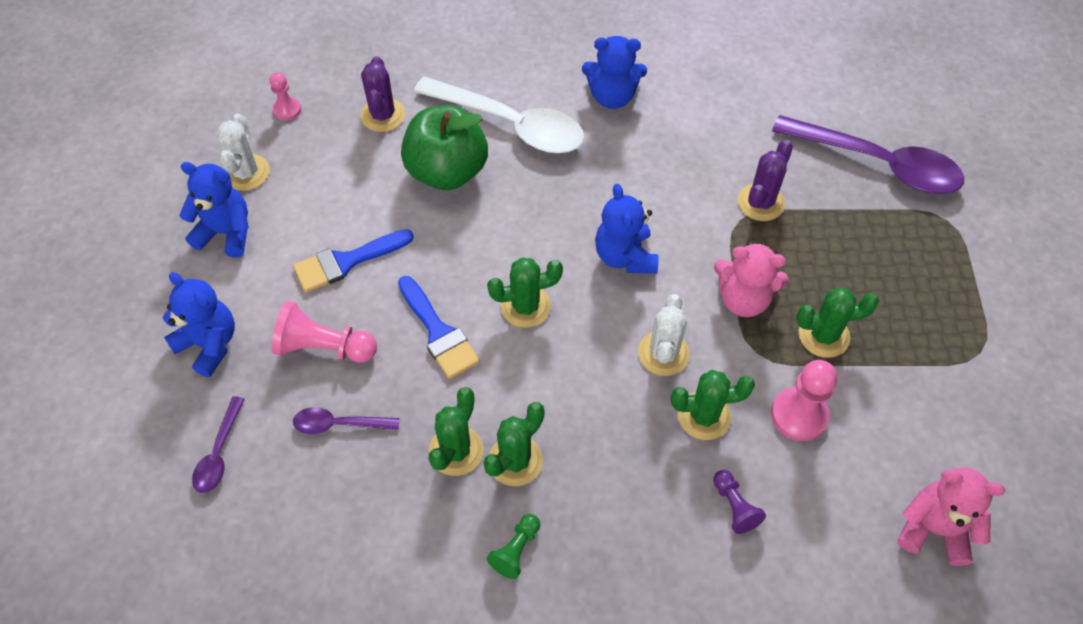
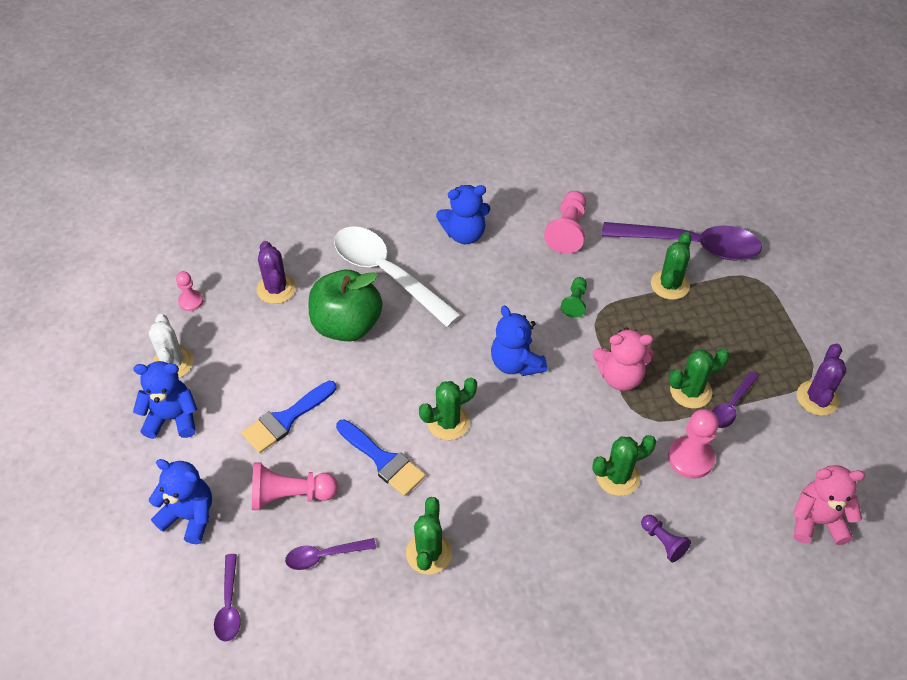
camera: 15 degrees left, 5 degrees down
(510, 124) = (387, 274): white spoon -> white spoon turned 150 degrees counterclockwise
(515, 461) = (479, 549): green cactus -> green cactus (670, 285)
(516, 550) = (503, 620): green pawn -> green pawn (575, 302)
(663, 353) = (571, 434): white cactus -> none
(733, 116) = (567, 230): none -> pink pawn
(761, 202) = (610, 296): purple cactus -> purple cactus (817, 398)
(868, 364) = (731, 406): none -> purple spoon

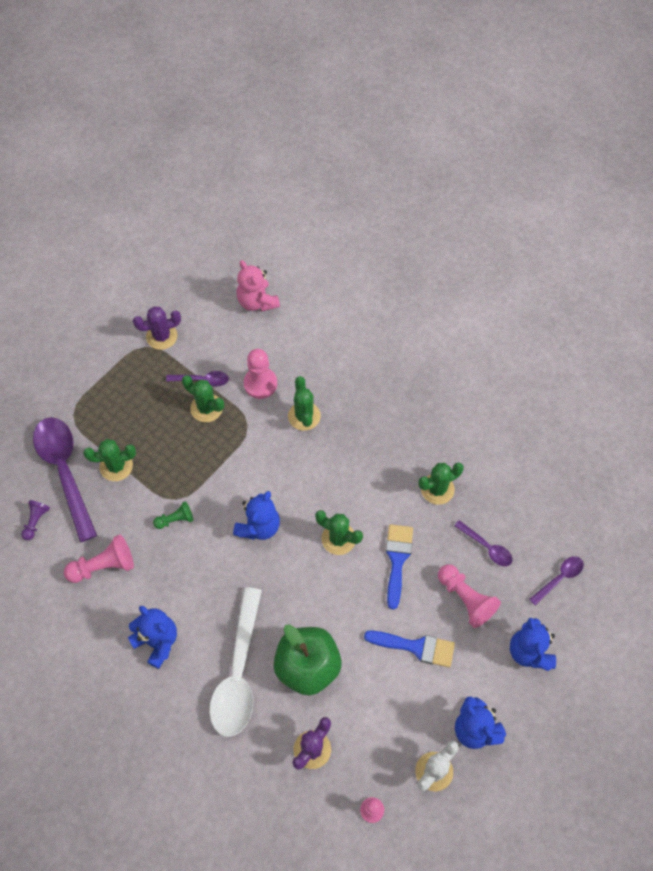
camera: 125 degrees left, 10 degrees up
(618, 476) = (304, 416): green cactus -> green cactus turned 45 degrees clockwise
(620, 376) = (224, 455): pink teddy bear -> none
(663, 542) = (331, 370): purple pawn -> purple pawn (36, 521)

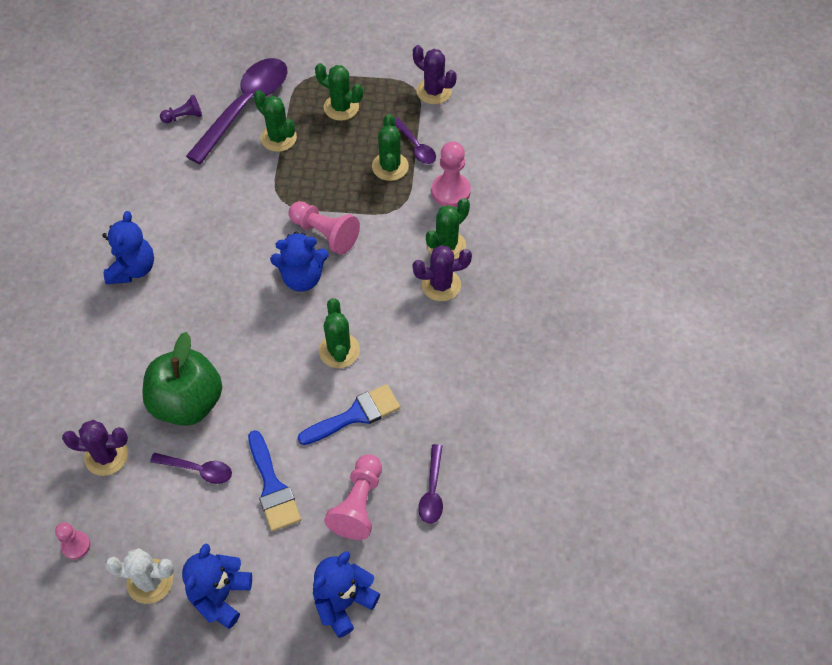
camera: 55 degrees right, 5 degrees down
(103, 566) = (177, 187): pink pawn -> pink pawn (325, 234)
(175, 519) = (260, 211): green pawn -> none
(238, 672) = (144, 349): white spoon -> none
(257, 302) = (535, 137): pink teddy bear -> none
(334, 440) = (441, 285): none -> purple cactus
(437, 489) = (462, 406): green cactus -> green cactus (341, 107)
(559, 578) = (451, 585): purple spoon -> purple spoon (198, 470)

